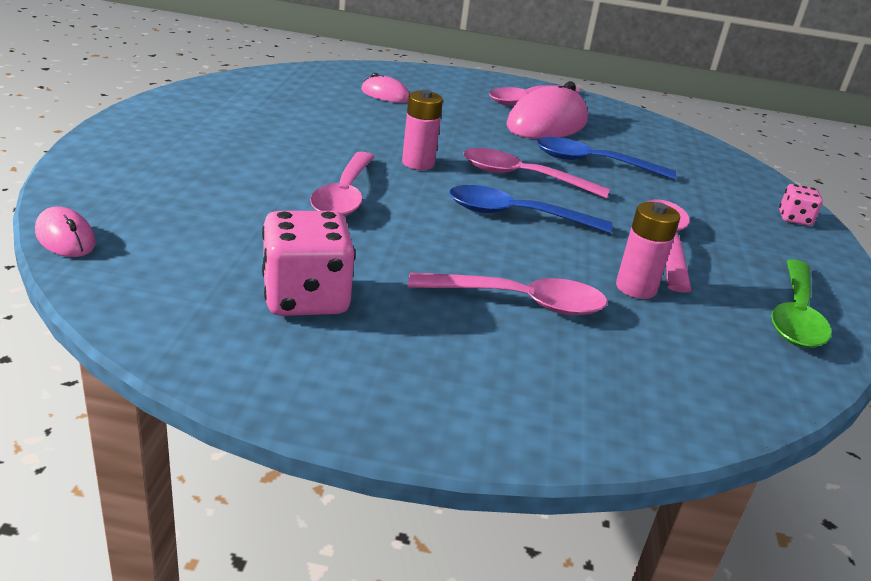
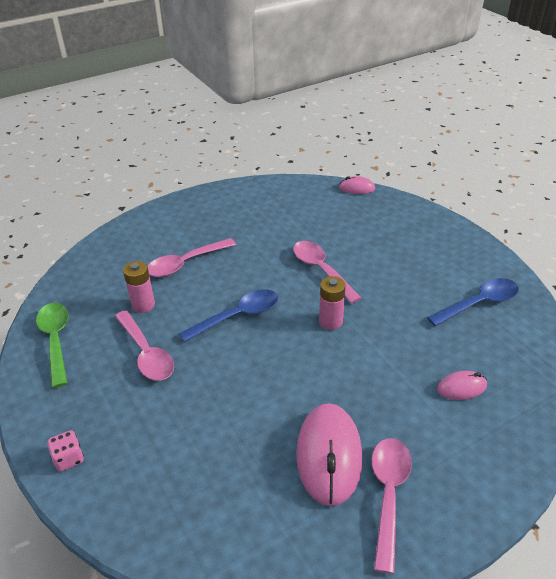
camera: 145 degrees right, 10 degrees up
(306, 298) = (256, 217): pink dice -> none
(522, 177) = (269, 356): pink spoon -> none
(592, 163) = (247, 416): blue spoon -> blue spoon (479, 303)

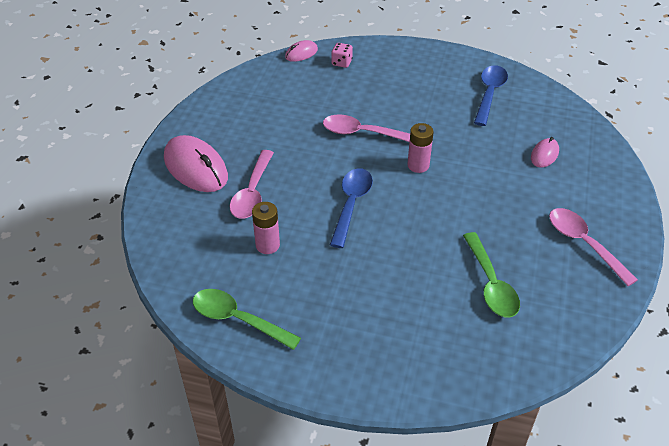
camera: 45 degrees left, 5 degrees up
(69, 458) = (378, 380): pink dice -> pink dice (341, 62)
(146, 353) = (325, 276): pink spoon -> none
(253, 459) = (491, 284): none -> green spoon
(329, 455) = (528, 248): pink mouse -> pink mouse (195, 168)

